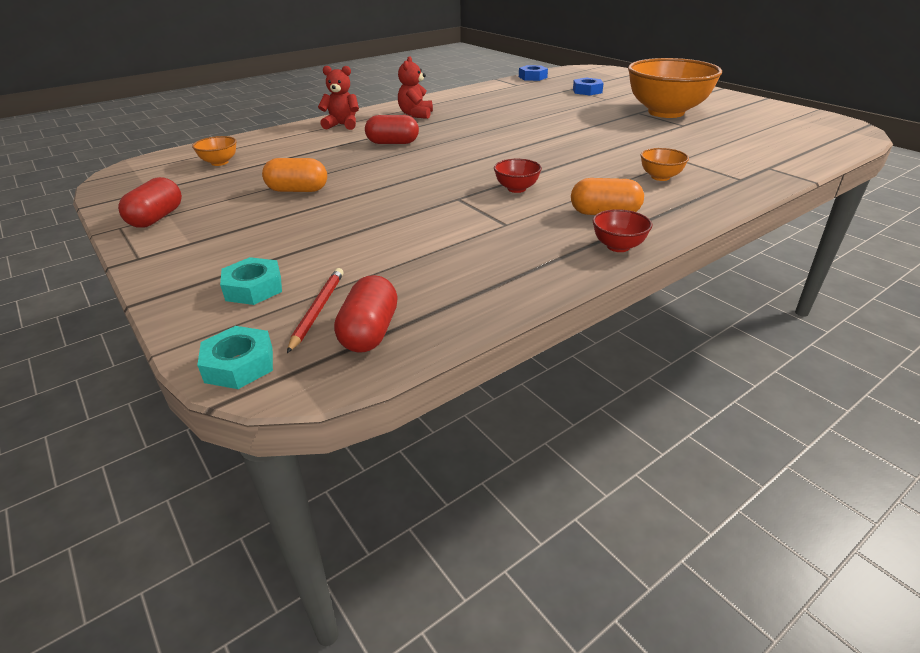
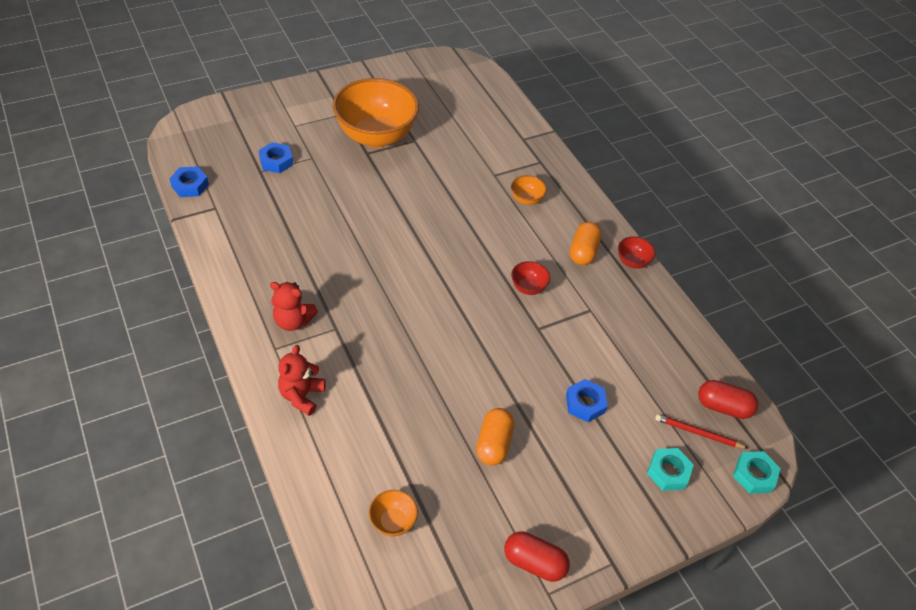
camera: 85 degrees left, 15 degrees up
(356, 230) = (585, 403): none -> blue nut
(393, 143) = (385, 355): red capsule -> none

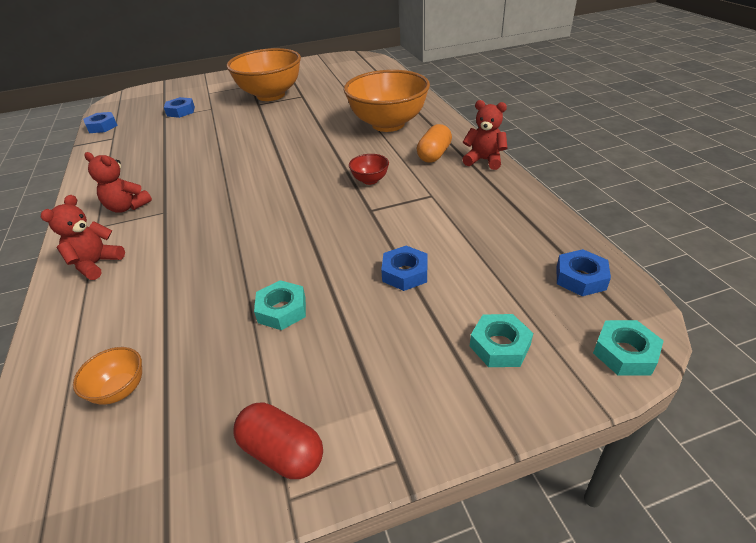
camera: 15 degrees right, 10 degrees down
(493, 444) = (282, 310): orange capsule -> turquoise nut
(526, 200) = (388, 124): orange bowl -> orange bowl, size x2.47
(632, 262) = (484, 160): red bowl -> red teddy bear
(698, 433) = (546, 304): red pencil -> none
(723, 407) = (580, 278): red capsule -> blue nut

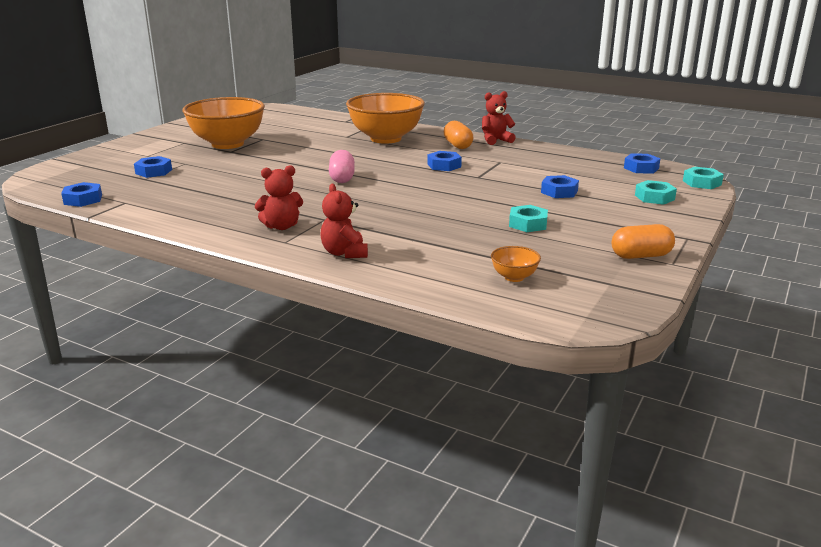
camera: 45 degrees left, 15 degrees down
(266, 164) = (342, 178): none -> pink capsule
(282, 452) = (641, 256): red capsule -> orange capsule
(370, 180) = (444, 165): red bowl -> blue nut

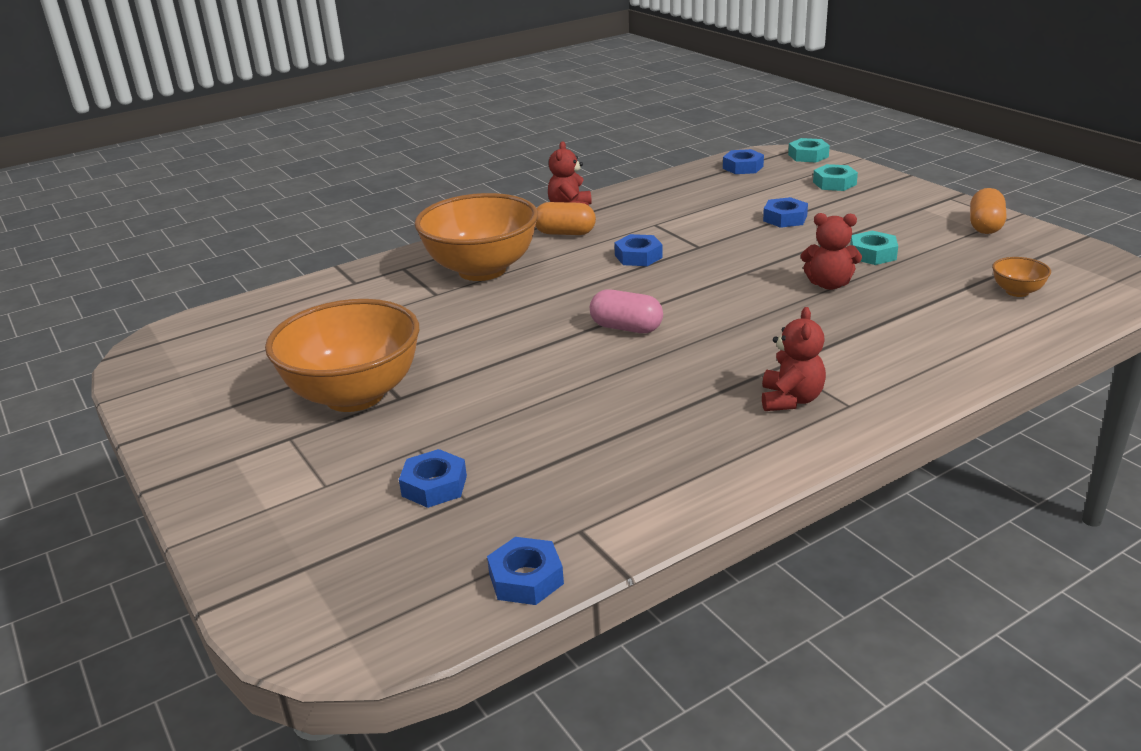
camera: 60 degrees left, 5 degrees up
(344, 253) = (909, 370): red teddy bear -> red teddy bear (829, 284)

